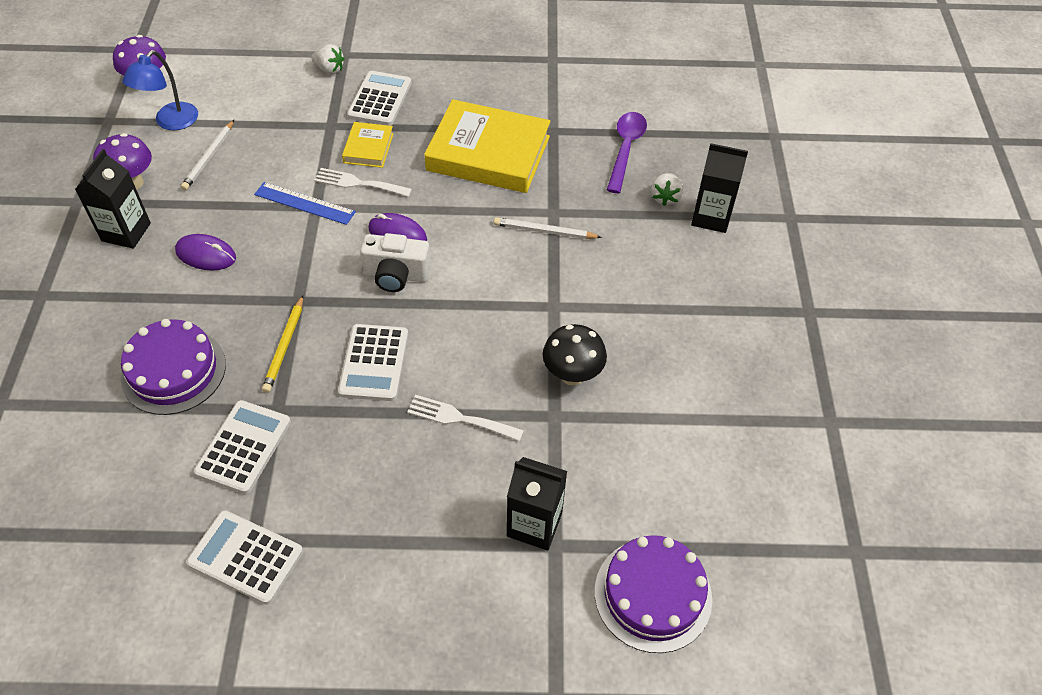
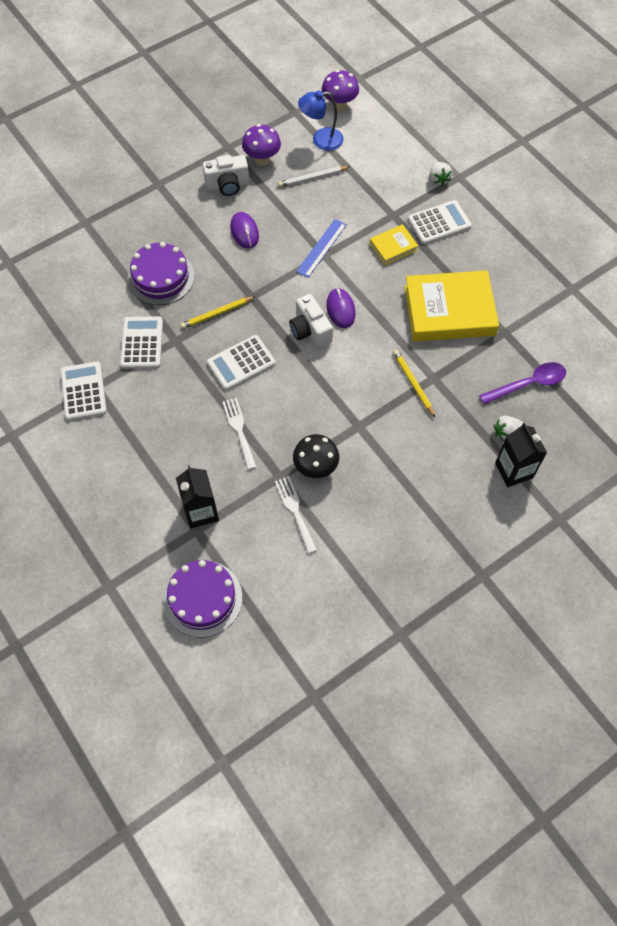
camera: 55 degrees right, 10 degrees up
(126, 232) = (227, 185): black carton -> white camera
(244, 447) = (142, 343): white calculator -> white calculator turned 75 degrees counterclockwise
(304, 203) = (321, 248): blue ruler -> blue ruler turned 45 degrees clockwise
(358, 183) = (361, 262): white fork -> white fork (295, 511)
(488, 153) = (449, 311): yellow book -> yellow book turned 75 degrees counterclockwise
(545, 231) = (413, 383): white pencil -> yellow pencil

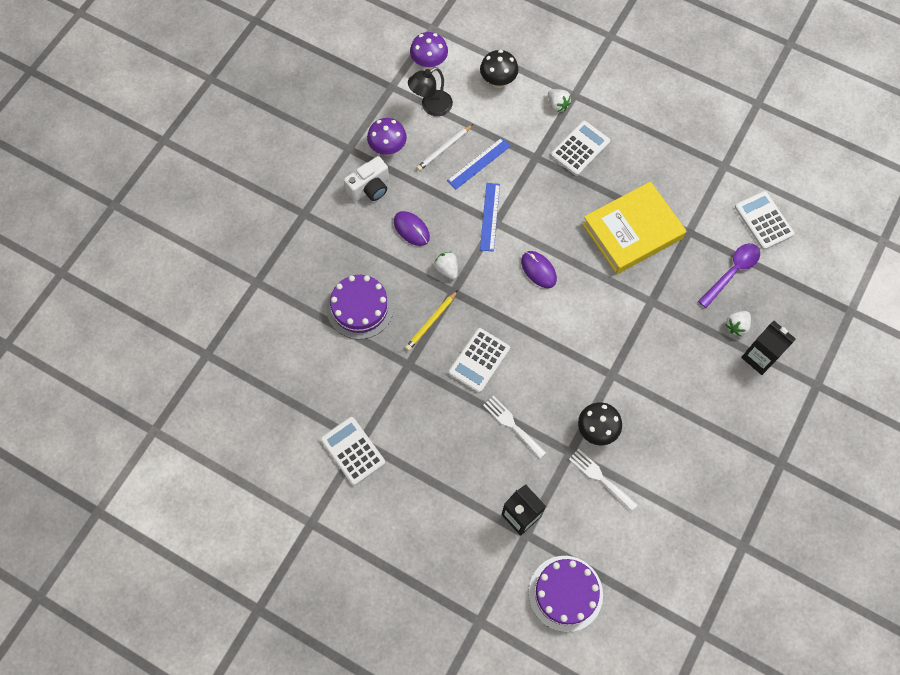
camera: 25 degrees left, 5 degrees up
(142, 343) = (379, 380): white calculator -> white calculator (763, 221)
(257, 276) = (447, 269): none -> white strawberry
(310, 330) = (523, 302): white camera -> none
(321, 140) = (431, 107): blue lamp -> black lamp
(337, 201) = (479, 163): none -> blue ruler
(393, 247) = (552, 189): yellow book -> none
(394, 141) = (498, 82): none -> black mushroom
(413, 383) = (637, 314): yellow pencil -> none

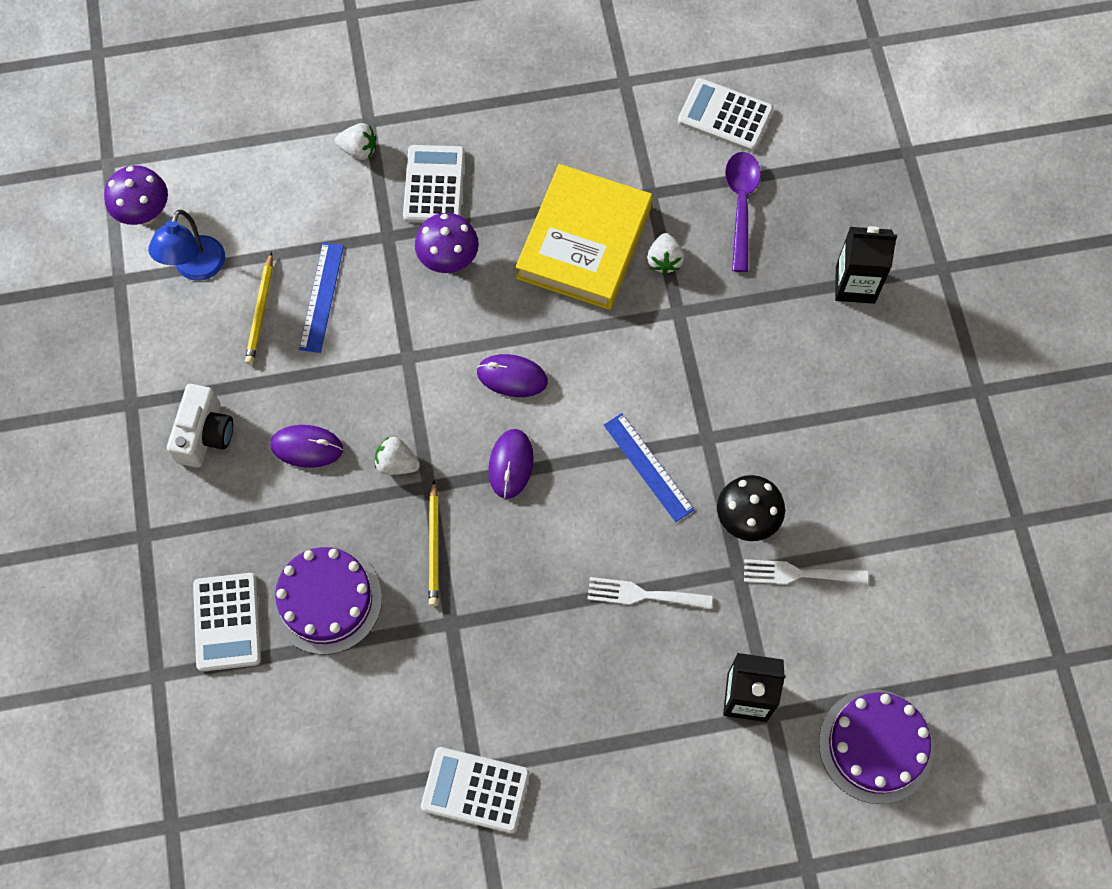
camera: 40 degrees left, 0 degrees up
(388, 149) = (185, 365): purple mushroom -> purple mushroom (449, 261)
(431, 107) = (196, 268): black lamp -> blue lamp
(444, 149) = (260, 311): white pencil -> yellow pencil
(479, 360) = (535, 547): white calculator -> white calculator (227, 622)
(489, 216) = (394, 355): blue ruler -> blue ruler (648, 467)
(498, 82) = (257, 173): black mushroom -> none
(501, 312) = (511, 464): none -> purple mouse
(736, 326) = (799, 266): white strawberry -> white strawberry (664, 260)

